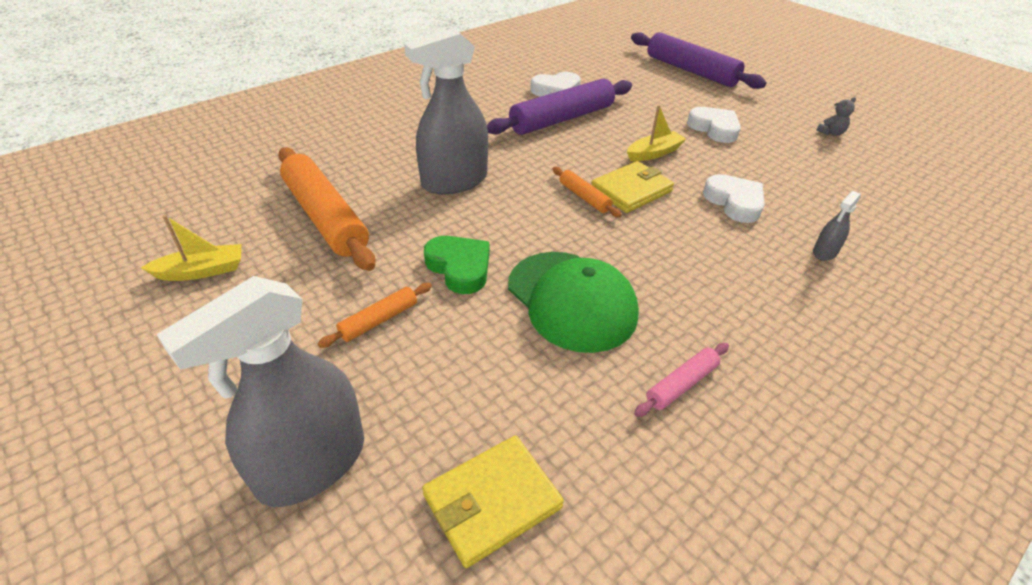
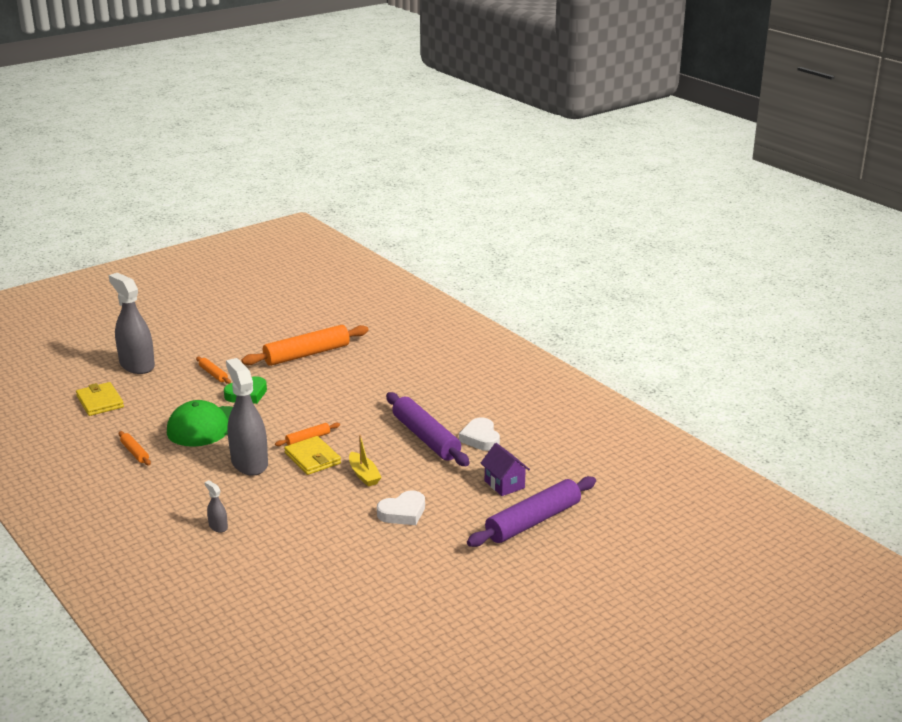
camera: 95 degrees right, 15 degrees down
(202, 271) = (267, 328): yellow boat -> none
(454, 181) = (338, 392): grey spray bottle -> grey spray bottle (249, 463)
(638, 81) = (504, 484): none -> purple house
(681, 384) = (135, 452): pink rolling pin -> orange rolling pin
(734, 202) = (287, 500): white heart -> none
(831, 133) = (389, 581): grey teddy bear -> none

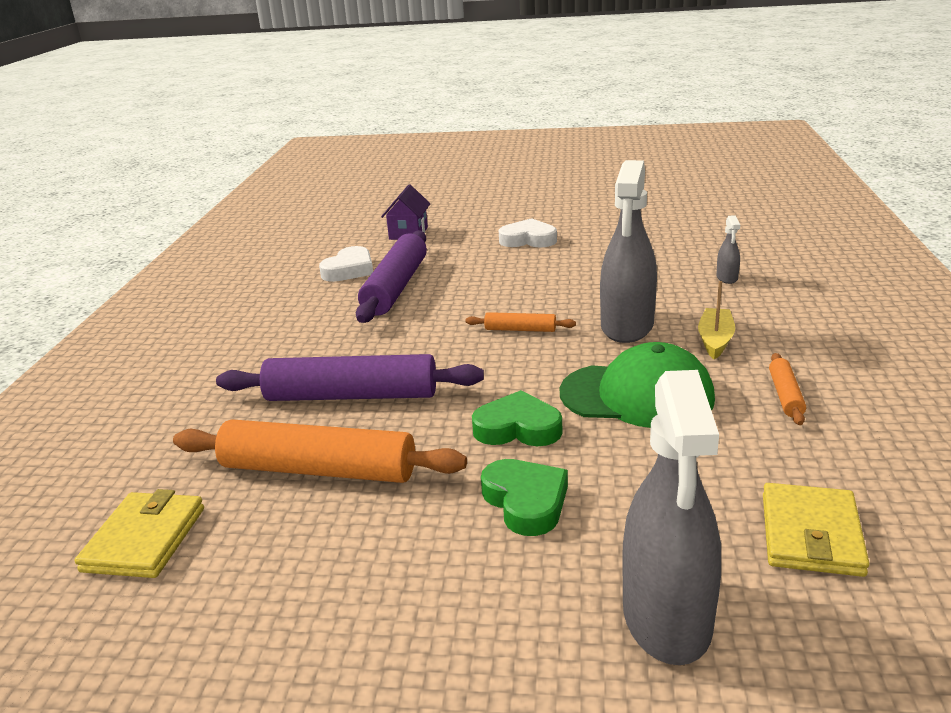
camera: 135 degrees left, 0 degrees up
(213, 374) = (526, 502): orange rolling pin -> green heart
(312, 458) = (545, 307): yellow wallet -> yellow wallet (144, 539)
(364, 475) = (515, 275): yellow boat -> yellow boat (715, 340)
(533, 521) = (438, 209): purple rolling pin -> purple rolling pin (351, 396)

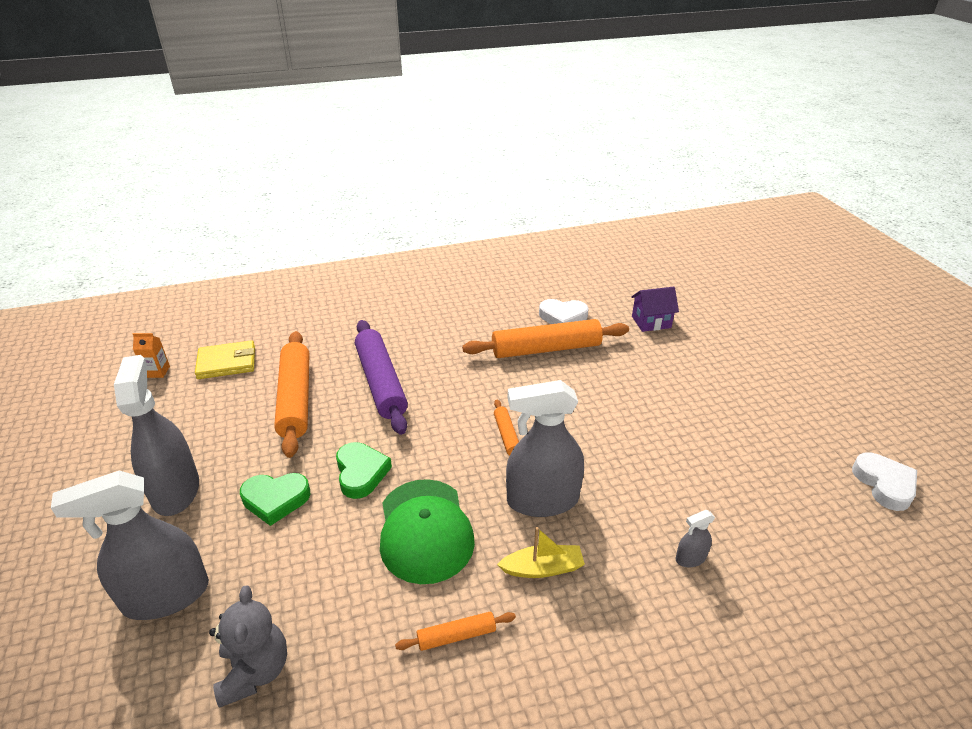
camera: 65 degrees right, 10 degrees up
(69, 636) = (157, 372): none -> orange carton
(396, 287) = (546, 349): purple rolling pin -> orange rolling pin
(442, 608) = (175, 490): none -> grey spray bottle
(526, 502) = (275, 500): green heart -> green heart turned 45 degrees clockwise
(528, 240) = (687, 393): white heart -> white heart (884, 484)
(811, 534) = (255, 671): yellow wallet -> grey teddy bear

